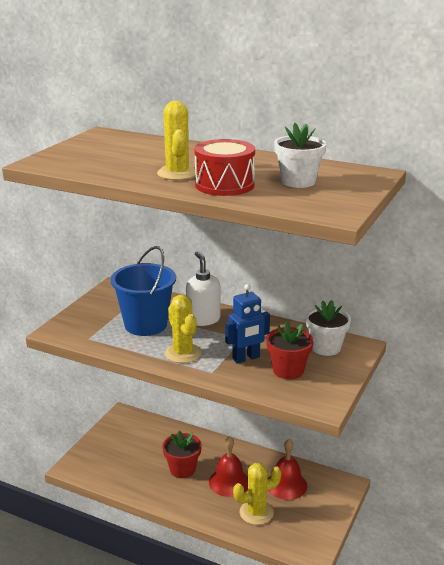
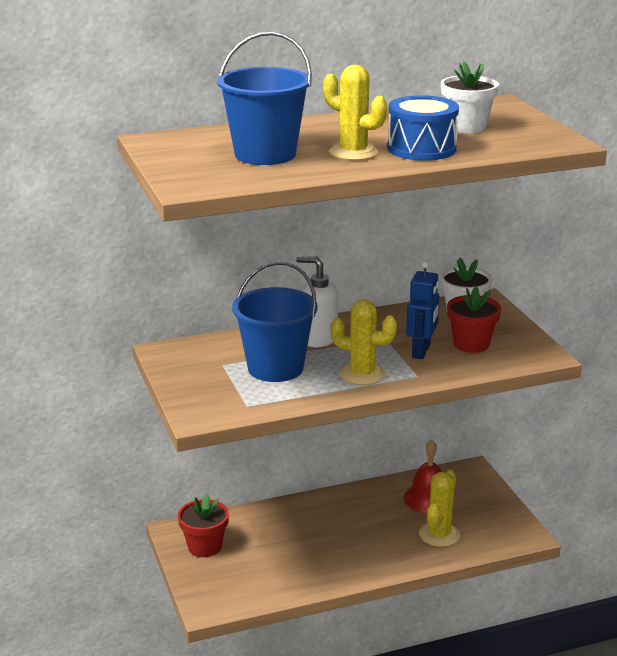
camera: 45 degrees left, 0 degrees up
(128, 158) = (265, 154): none -> blue bucket
(182, 469) = (320, 541): red flower pot -> red flower pot (204, 546)
(224, 185) = (421, 149): red drum -> blue drum
(229, 482) = (378, 526): red bell -> none

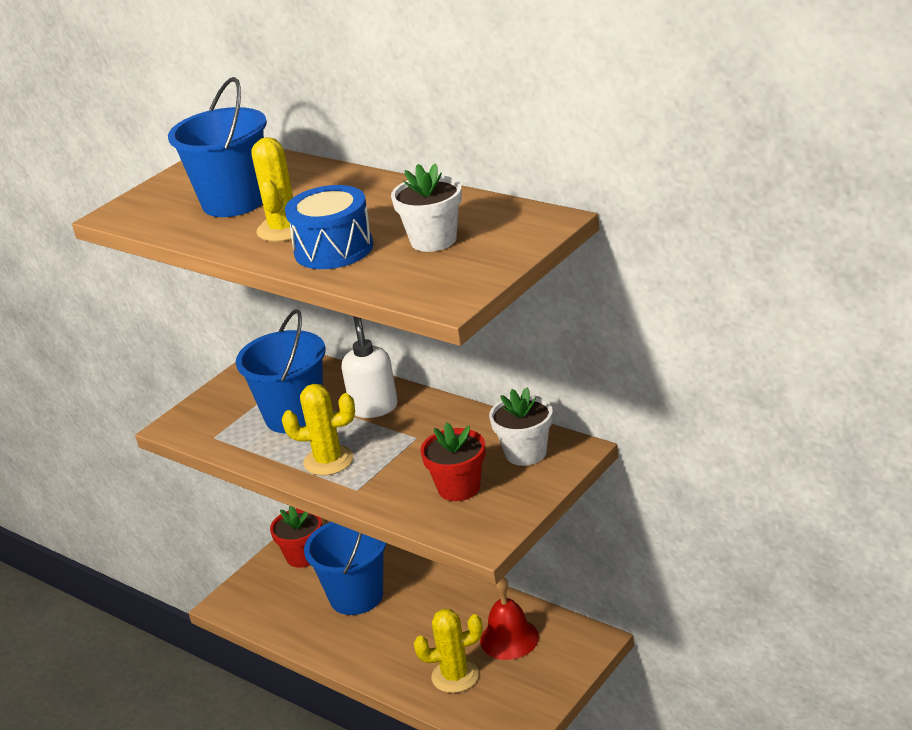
camera: 60 degrees right, 5 degrees up
(292, 541) = (356, 596): none -> blue bucket
(362, 374) = (328, 461): yellow cactus -> yellow cactus turned 75 degrees counterclockwise
(421, 351) = (409, 469): blue robot -> none

